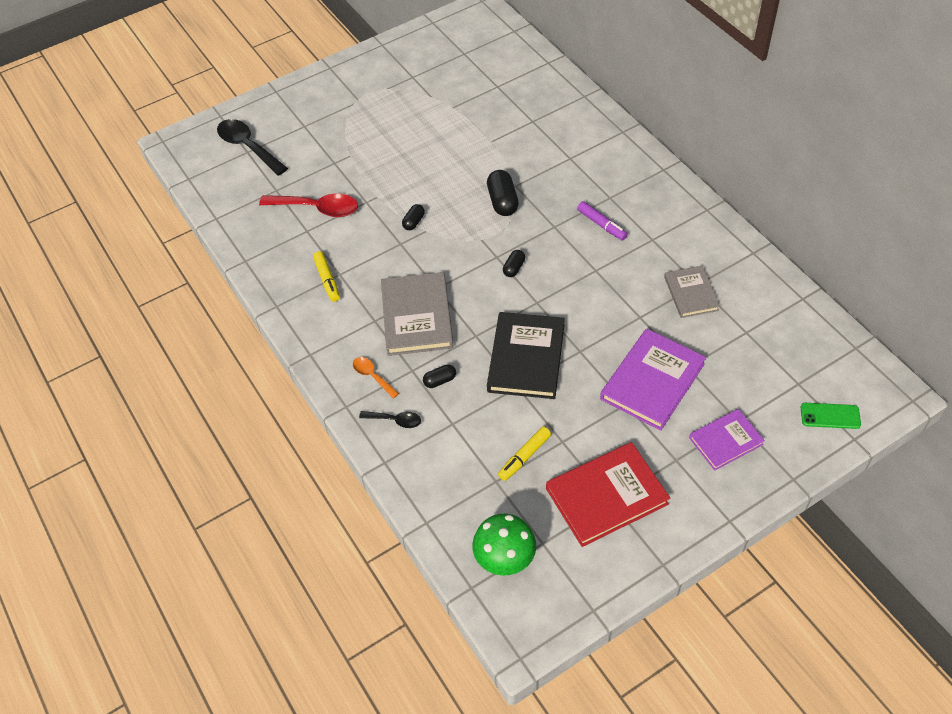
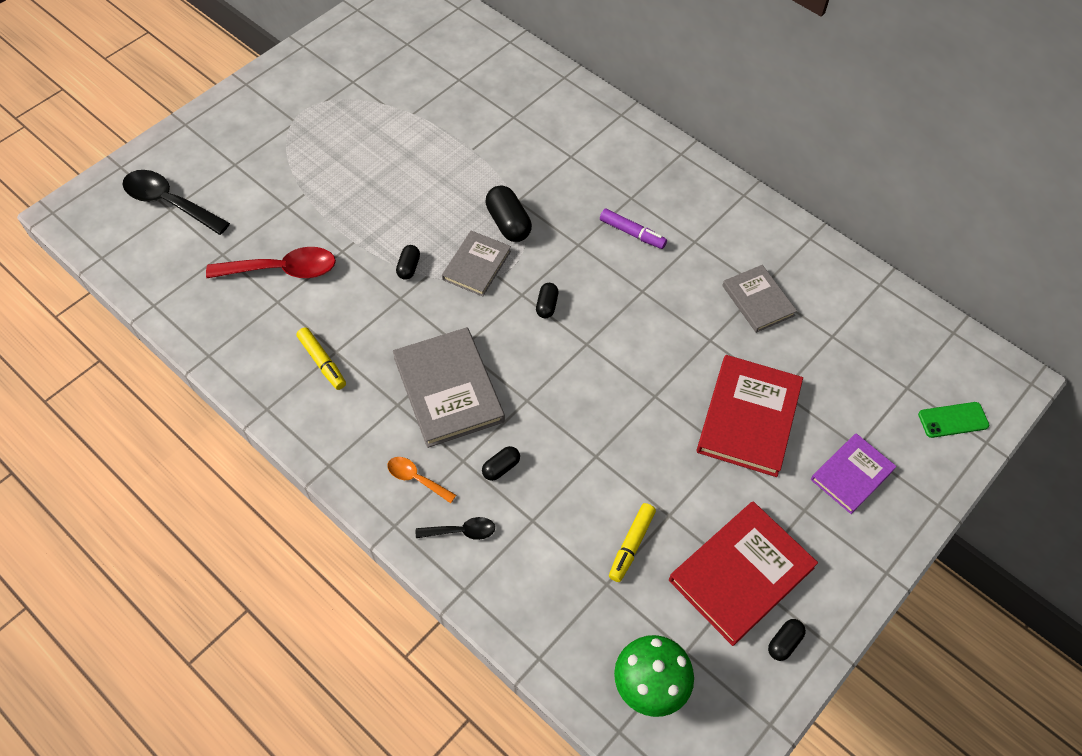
camera: 20 degrees left, 5 degrees up
(467, 229) = (476, 265): none -> grey book
(526, 358) = (595, 417): black book -> none
(625, 554) = (784, 643): none -> black capsule
(652, 381) = (748, 418): purple book -> red book

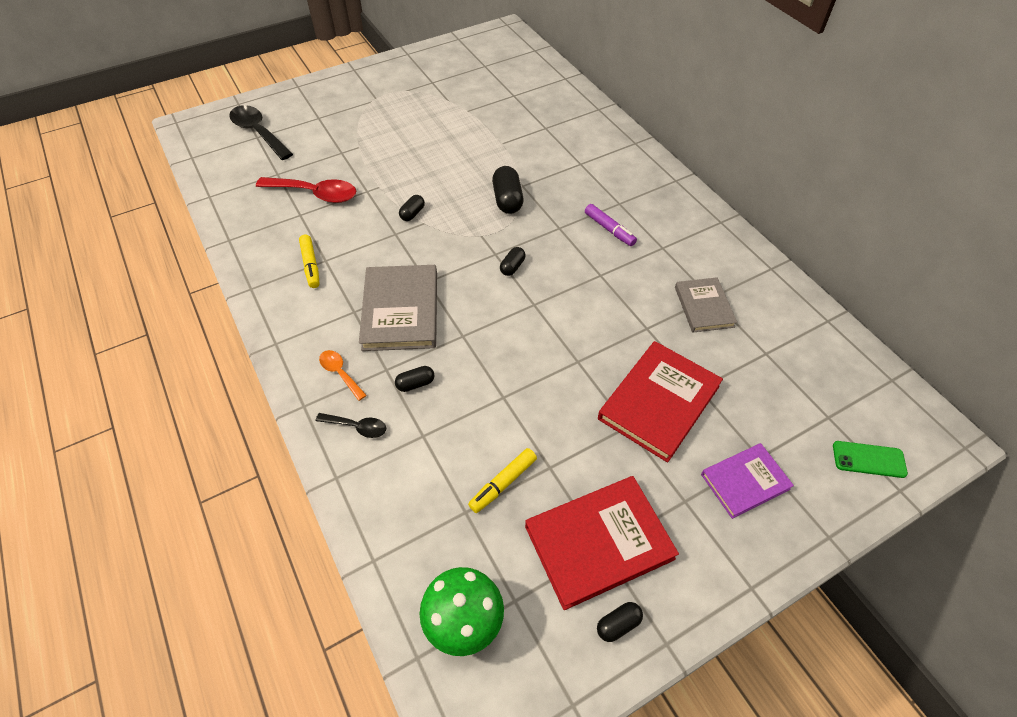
camera: 20 degrees right, 5 degrees down
(476, 265) = (467, 224): grey book -> none

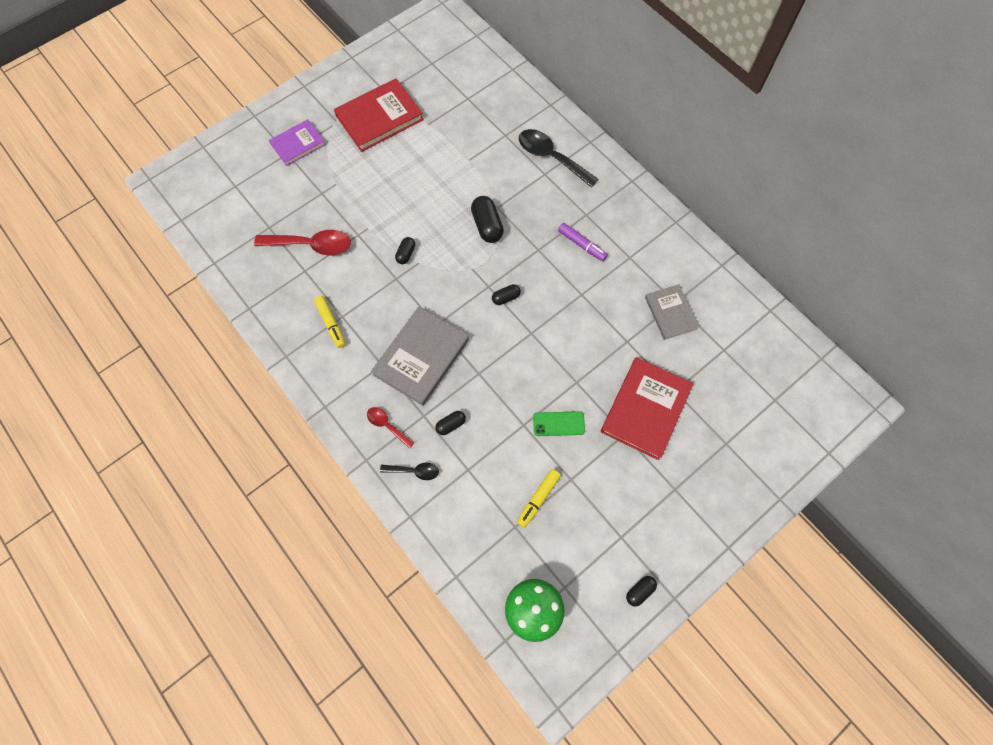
camera: 10 degrees left, 15 degrees up
(258, 132) = (235, 180): black spoon -> black spoon (551, 157)
(340, 373) = (387, 425): orange spoon -> red spoon
(400, 310) = (421, 357): grey book -> grey book turned 45 degrees clockwise
(512, 267) = (506, 298): black capsule -> black capsule turned 45 degrees clockwise
(599, 542) = (617, 533): red book -> red book (379, 118)
(745, 481) = (717, 465): purple book -> purple book (298, 144)
(868, 459) = (806, 431): green phone -> green phone (558, 423)

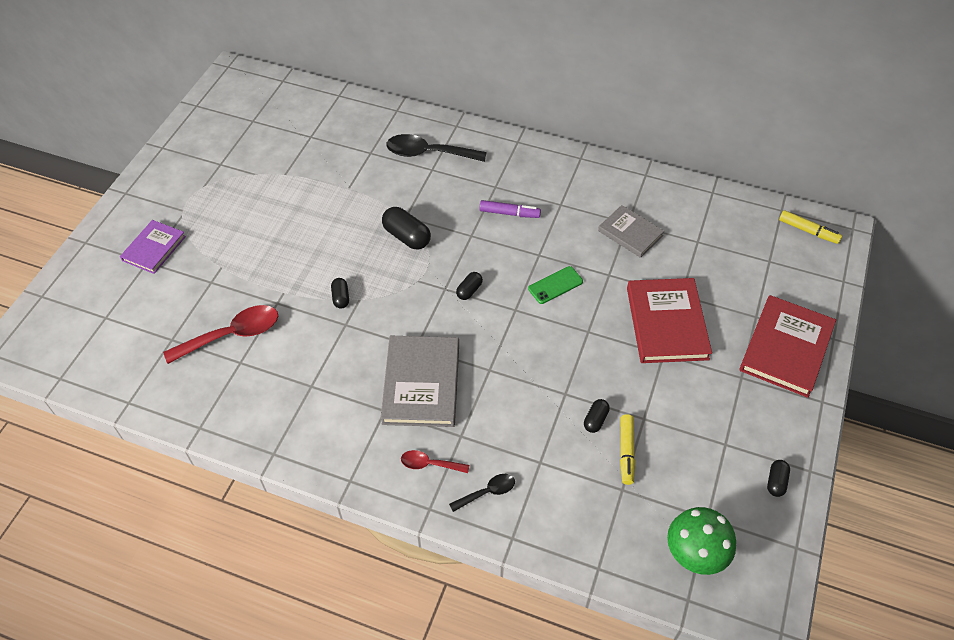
camera: 30 degrees left, 15 degrees down
(331, 323) = (303, 398): yellow marker -> yellow marker (808, 231)
(379, 118) = (229, 189): red book -> red book (786, 348)
(451, 425) = (494, 430): black capsule -> black capsule (595, 420)
(558, 423) = (597, 375): green phone -> green phone (555, 285)

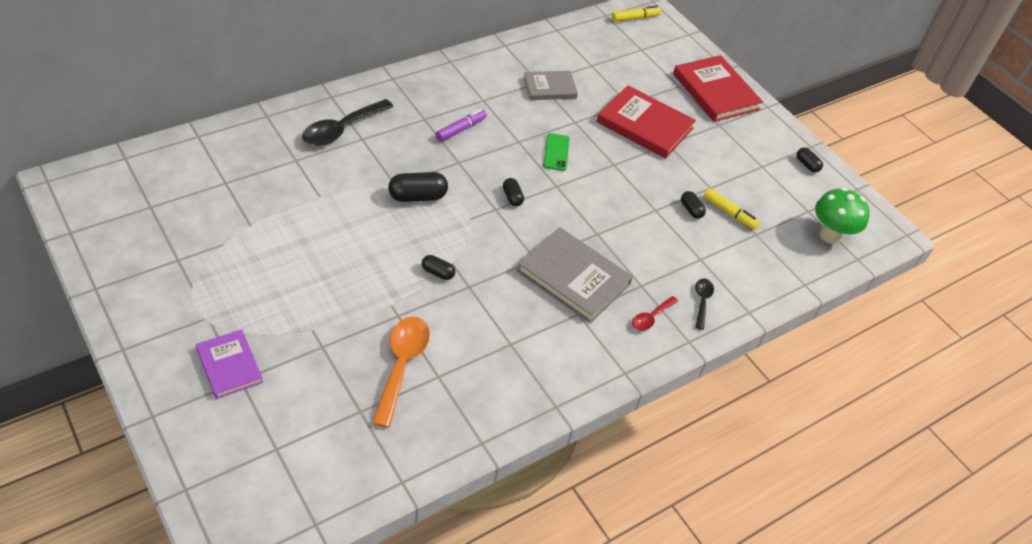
camera: 60 degrees left, 5 degrees down
(232, 335) = (402, 365): red spoon -> orange spoon

